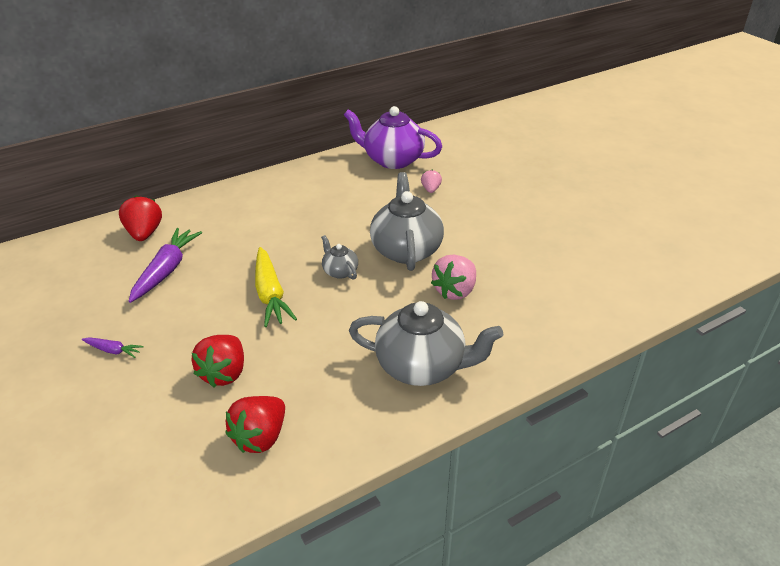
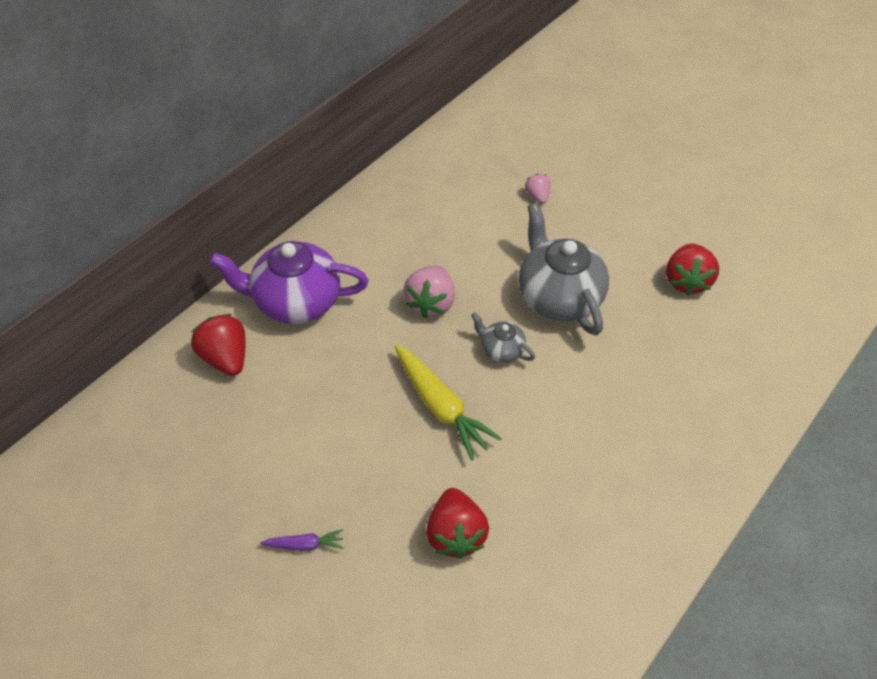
camera: 20 degrees left, 15 degrees up
(166, 270) = (292, 407): purple carrot -> none
(260, 437) = (545, 603): red strawberry -> red strawberry (686, 281)
(392, 160) = (467, 159): purple teapot -> purple teapot (297, 301)
(422, 366) = (661, 455): grey teapot -> none
(455, 291) = (642, 342): pink strawberry -> pink strawberry (431, 303)

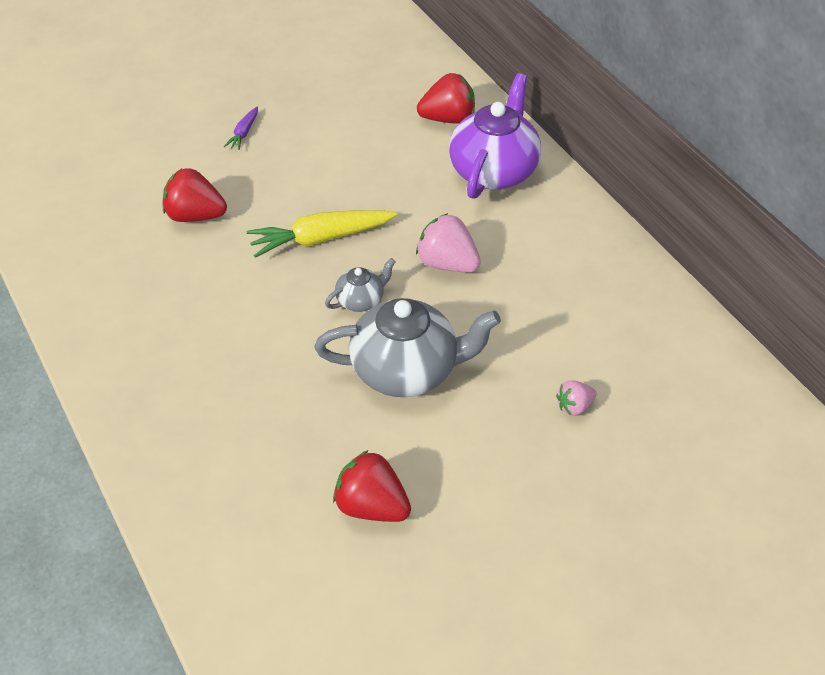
camera: 110 degrees right, 5 degrees down
(537, 196) = (574, 406): pink strawberry -> pink strawberry turned 150 degrees clockwise

